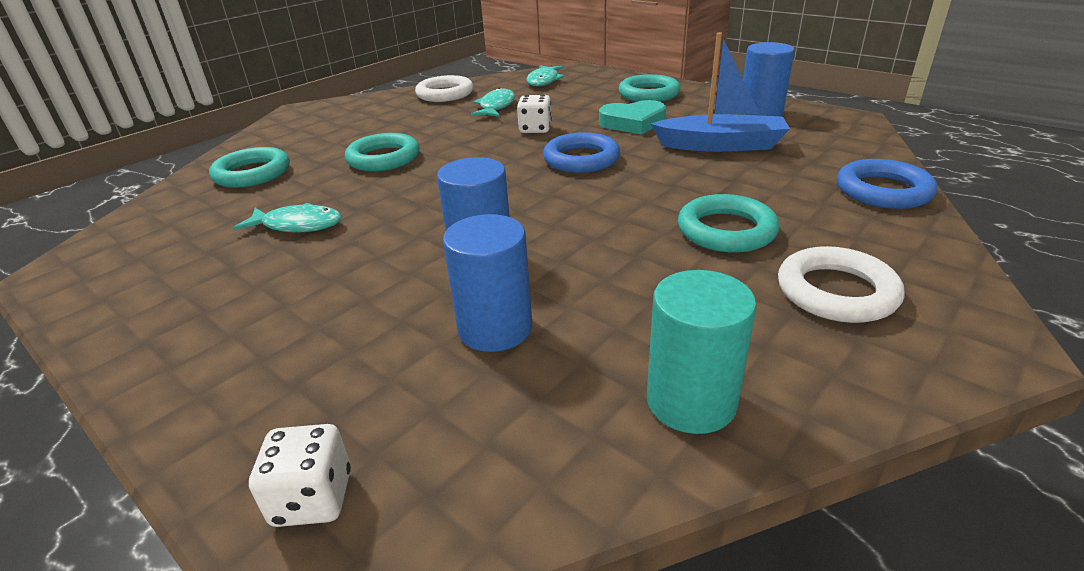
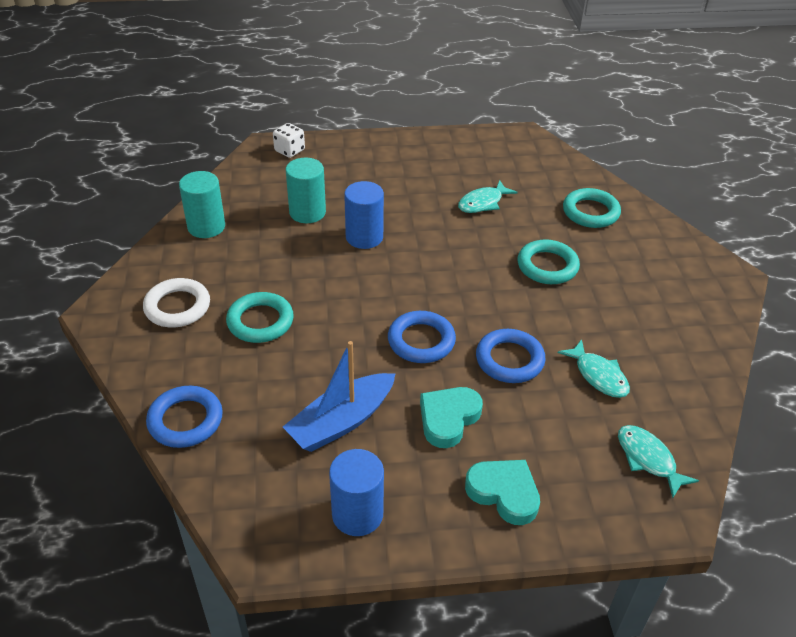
camera: 130 degrees right, 10 degrees up
(445, 94) = (682, 370): white ring -> none
(495, 328) = (307, 212): blue cylinder -> turquoise cylinder
(535, 129) = (509, 360): white dice -> blue ring
(648, 94) = (504, 493): turquoise ring -> turquoise heart

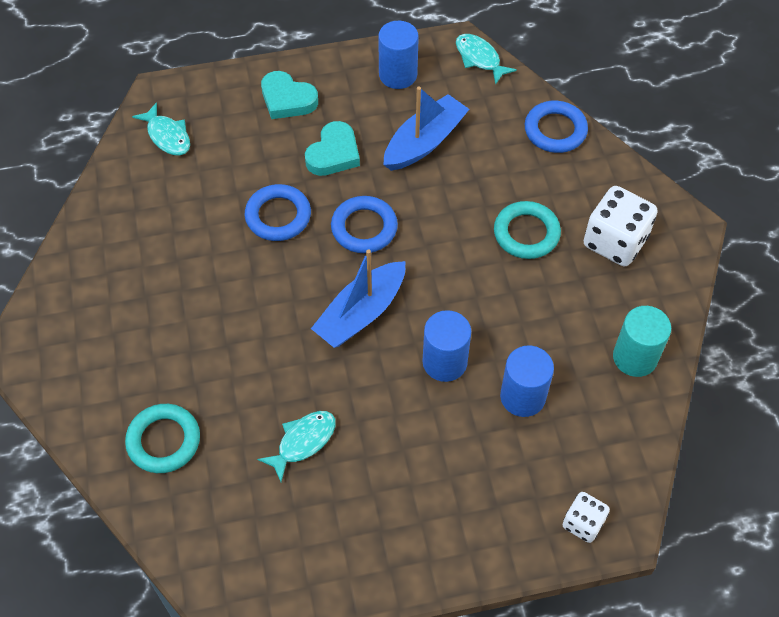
camera: 175 degrees right, 15 degrees up
(177, 307) = (615, 241): white ring -> white dice
(307, 212) = (522, 396): turquoise cylinder -> blue cylinder
(431, 274) = (361, 313): none -> blue boat
(547, 266) = (229, 340): turquoise ring -> none
(598, 375) = (195, 208): turquoise fish -> turquoise fish (479, 58)

